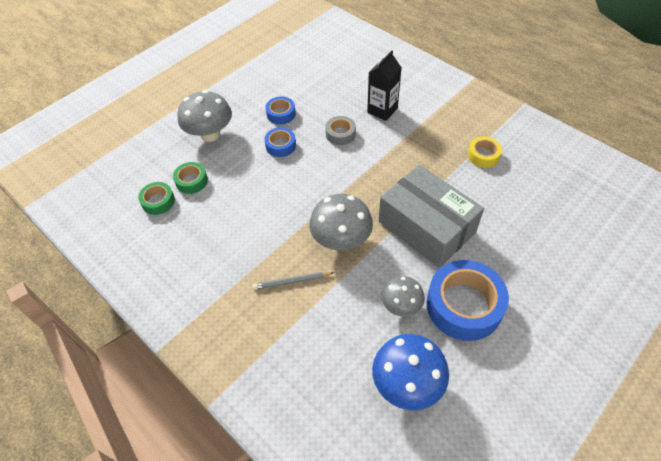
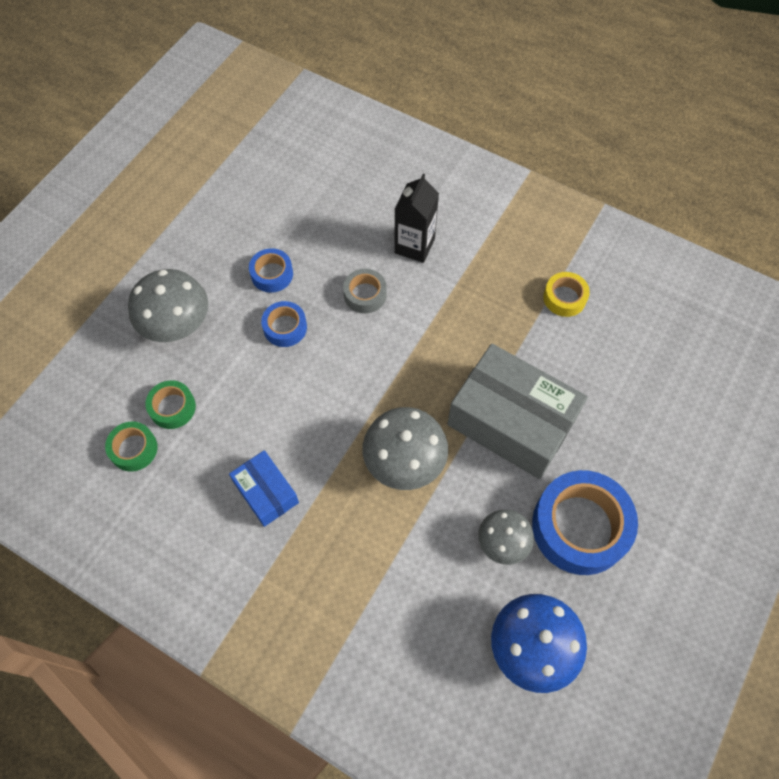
camera: 15 degrees left, 10 degrees up
(238, 243) = (266, 492): none -> blue box
(292, 281) = (353, 536): grey pencil -> none

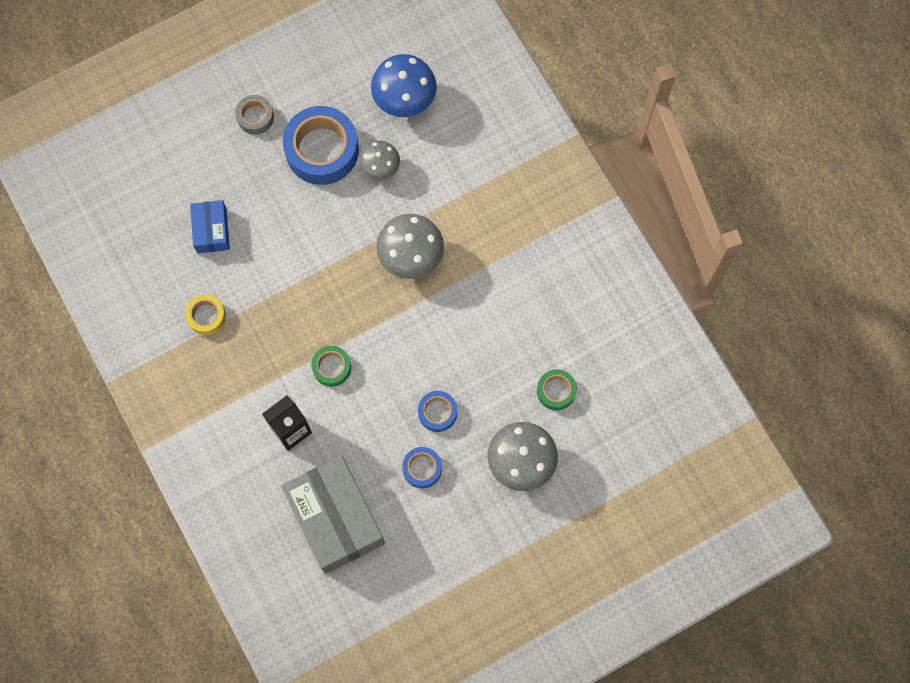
camera: 150 degrees left, 10 degrees up
(134, 449) = (598, 373): green tape -> green tape (331, 367)
(266, 492) = (519, 288): blue box -> blue box (211, 230)
(365, 295) = (358, 407): grey tape -> grey tape (255, 117)
(511, 421) = (316, 244): grey box -> grey box (335, 518)

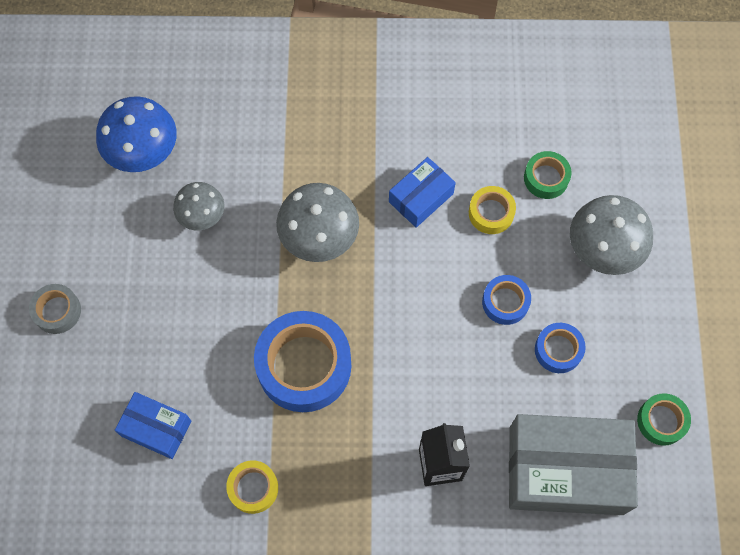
camera: 60 degrees left, 5 degrees down
(322, 150) = (143, 263): blue tape -> blue tape (304, 366)
(331, 367) = (393, 383): green tape -> green tape (661, 421)
(485, 309) = (421, 198): none -> blue box
(503, 366) = (491, 213): none -> yellow tape

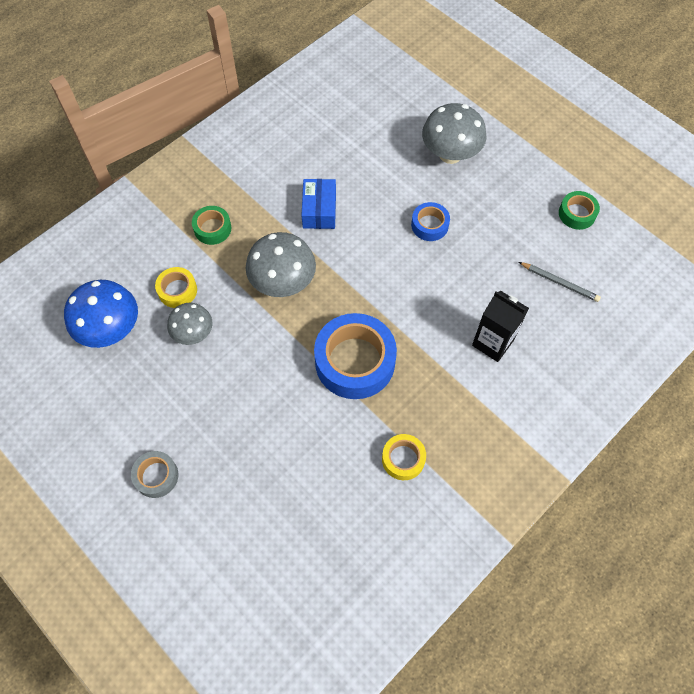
camera: 45 degrees left, 5 degrees down
(156, 428) = (304, 483): blue box -> none
(491, 213) = (368, 185): yellow tape -> yellow tape (177, 290)
(546, 178) = (378, 143): green tape -> green tape (212, 228)
(558, 350) = (485, 225): blue tape -> none
(565, 470) = (559, 283): grey box -> grey pencil

